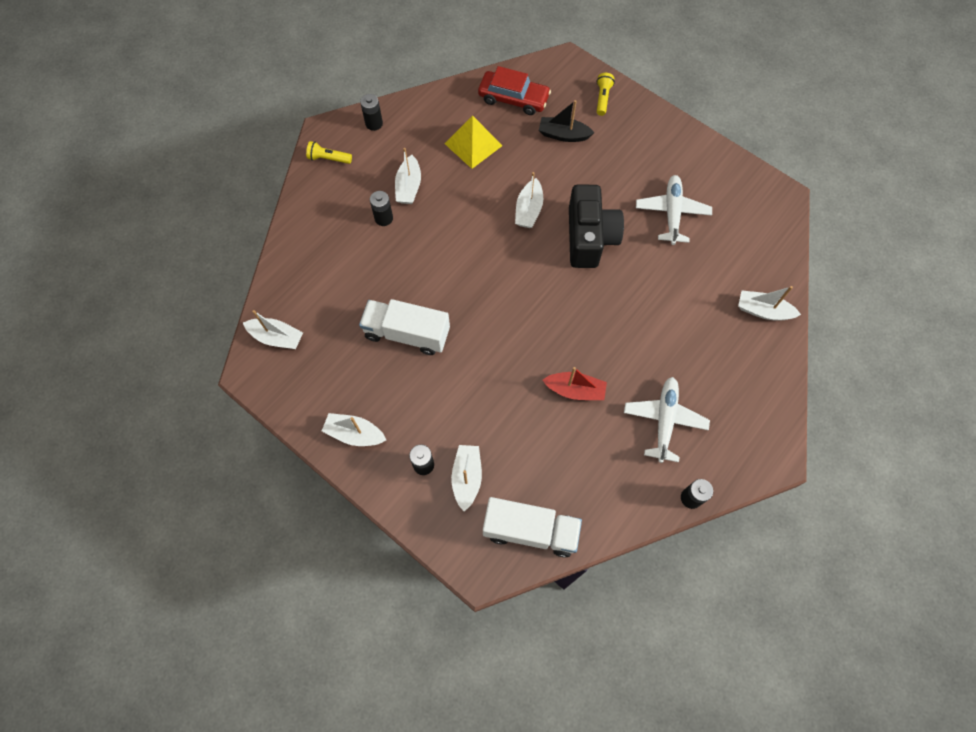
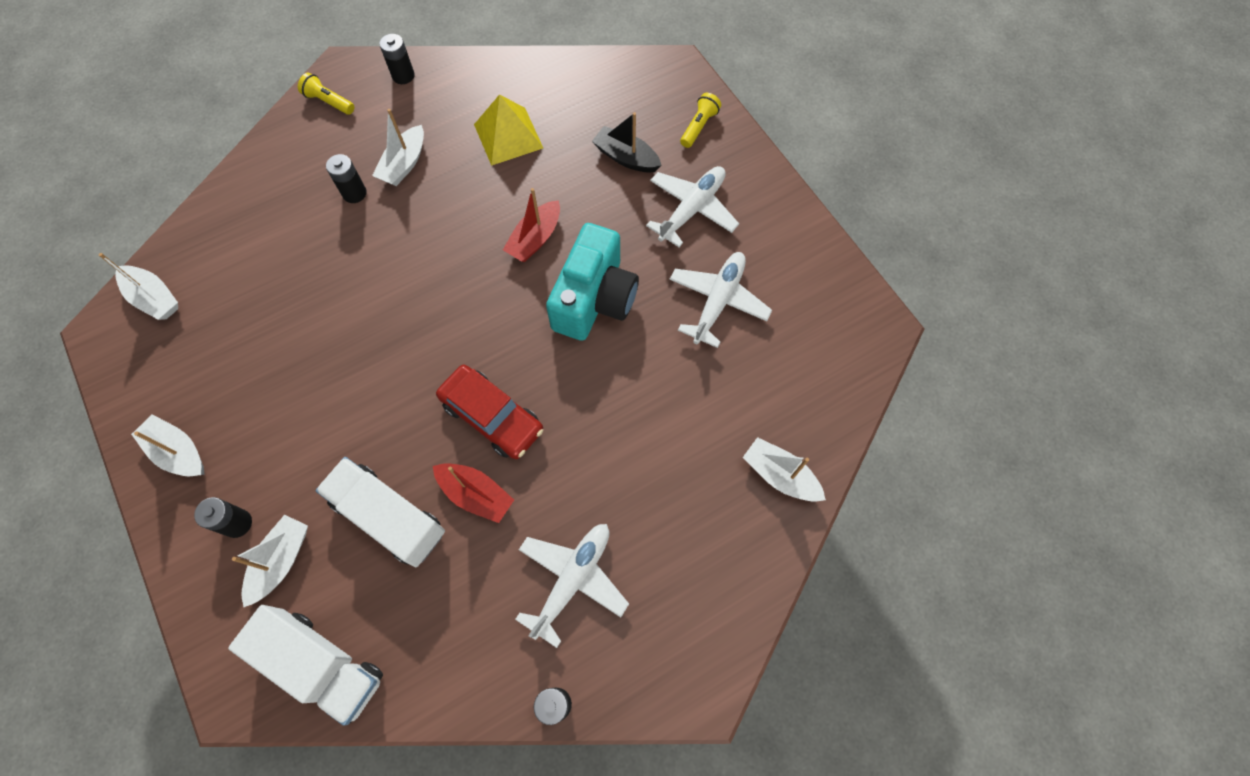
camera: 20 degrees right, 0 degrees up
(407, 334) = (306, 346): white truck -> white truck (389, 517)
(513, 98) = (586, 94): red car -> red car (492, 416)
(528, 210) = (535, 239): white boat -> red boat
(589, 237) = (594, 299): black camera -> turquoise camera
(625, 157) = (692, 209): none -> white plane

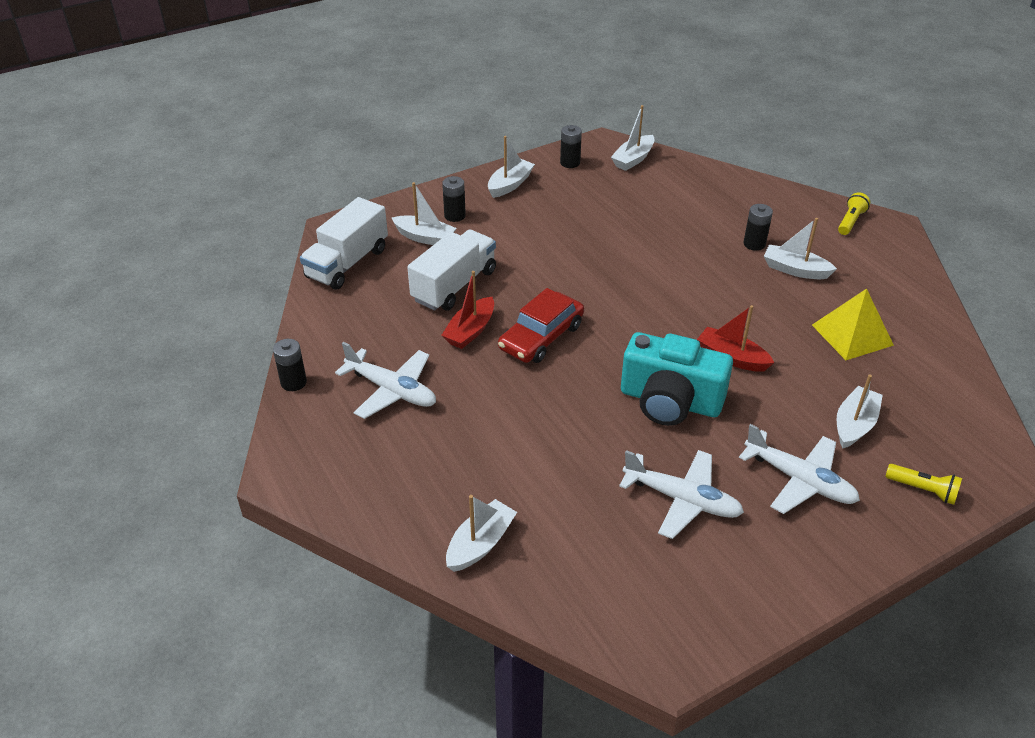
camera: 90 degrees right, 25 degrees down
(403, 76) = (900, 262): black battery -> black battery (570, 163)
(626, 157) = (854, 425): black boat -> white boat

